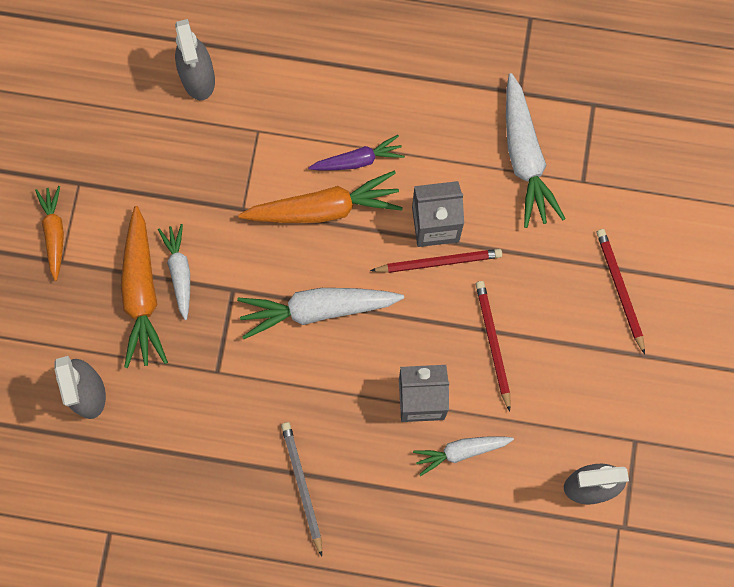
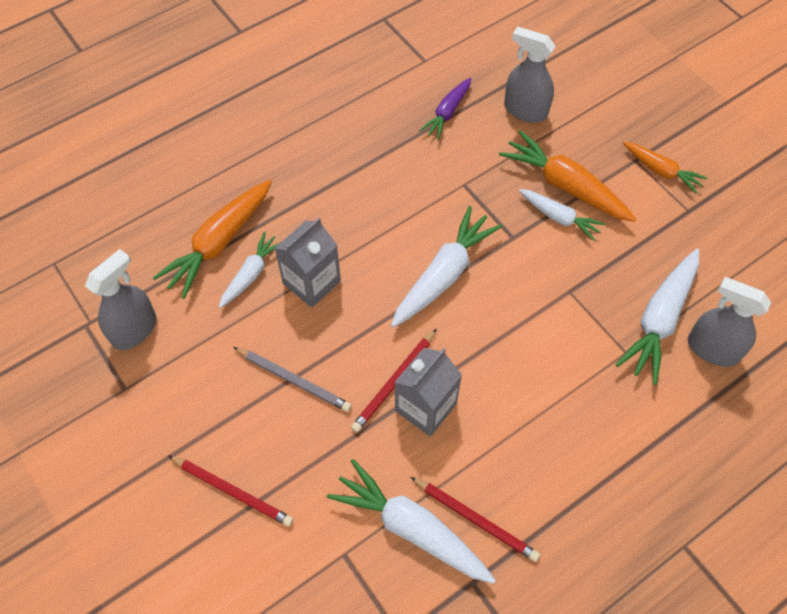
camera: 135 degrees right, 15 degrees down
(206, 129) = (660, 320): none -> white carrot
(302, 486) = (337, 170): grey pencil -> grey pencil (294, 380)
(324, 208) = (517, 343): orange carrot -> orange carrot (219, 243)
(357, 160) = (533, 399): purple carrot -> purple carrot (447, 113)
(492, 343) = (296, 361): red pencil -> red pencil (475, 519)

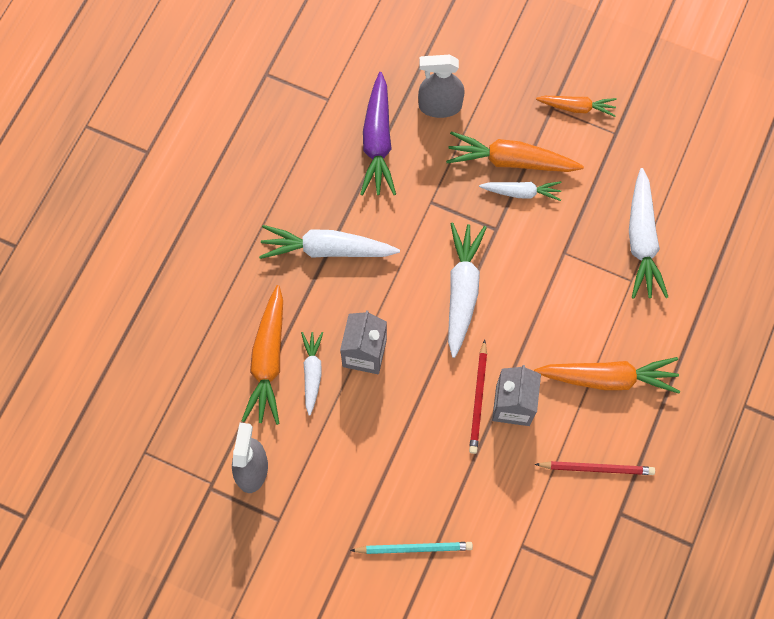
camera: 30 degrees left, 10 degrees up
(232, 491) = (414, 548): red pencil -> turquoise pencil
(294, 380) = (403, 439): grey pencil -> none
(411, 528) = (556, 500): white carrot -> white carrot (327, 249)
(447, 113) = (378, 141): purple carrot -> purple carrot, size x1.67
(543, 434) = (607, 378): none -> orange carrot
(712, 349) = (690, 244): grey spray bottle -> none

